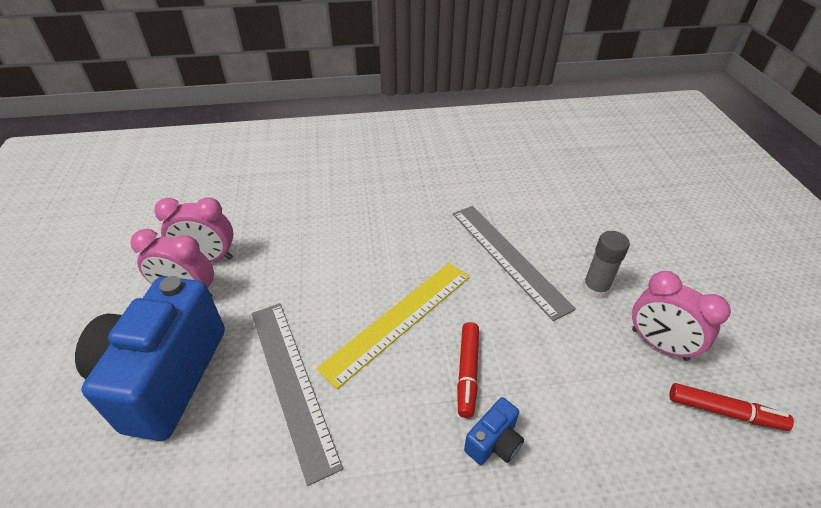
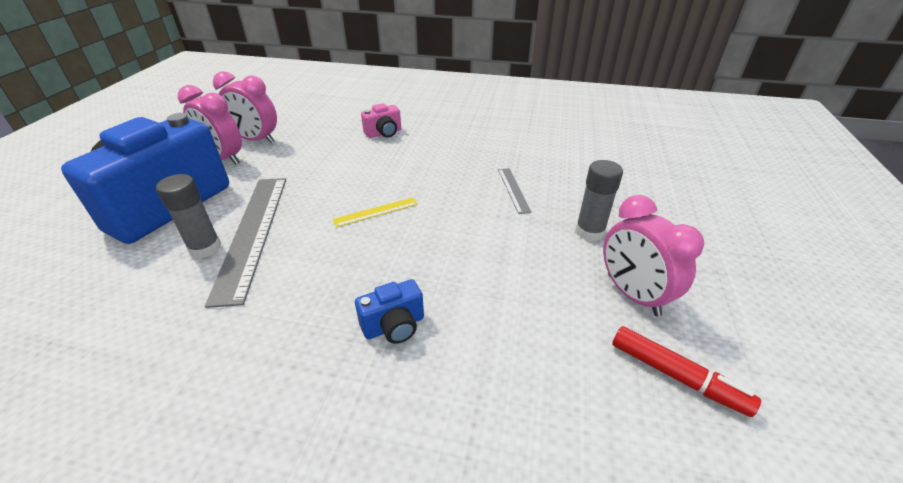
camera: 20 degrees right, 5 degrees down
(254, 417) = (205, 248): none -> grey glue stick
(343, 216) = (384, 133): none -> pink camera
(398, 320) = (376, 212): yellow ruler -> yellow ruler, size x0.46
(467, 372) = (410, 265): red marker -> none
(508, 257) = (513, 190): grey ruler -> grey ruler, size x0.46

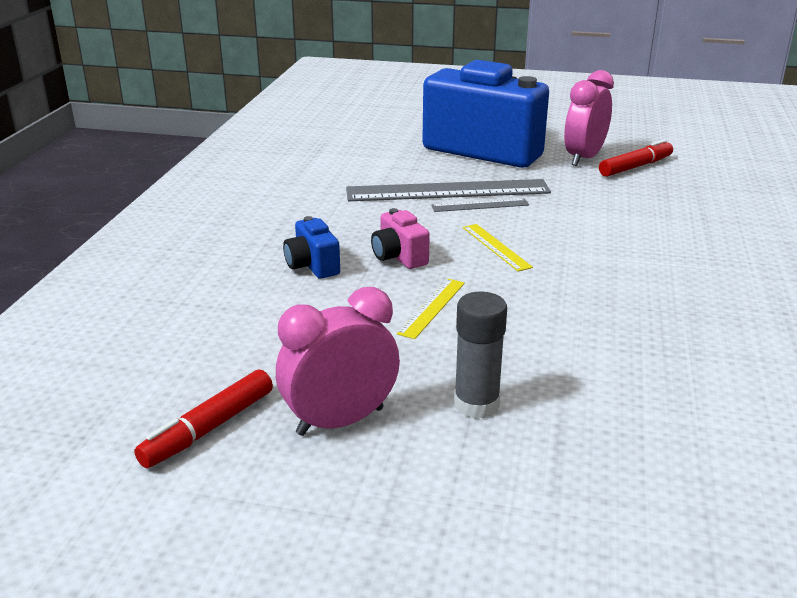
camera: 90 degrees right, 10 degrees down
(205, 248) = (423, 176): grey glue stick -> none
(256, 140) = (635, 167): pink clock -> red marker
(384, 133) = (703, 240): pink camera -> pink camera (399, 257)
(472, 247) = (432, 308): none -> yellow ruler
(513, 190) = (576, 345): grey ruler -> grey ruler (480, 205)

